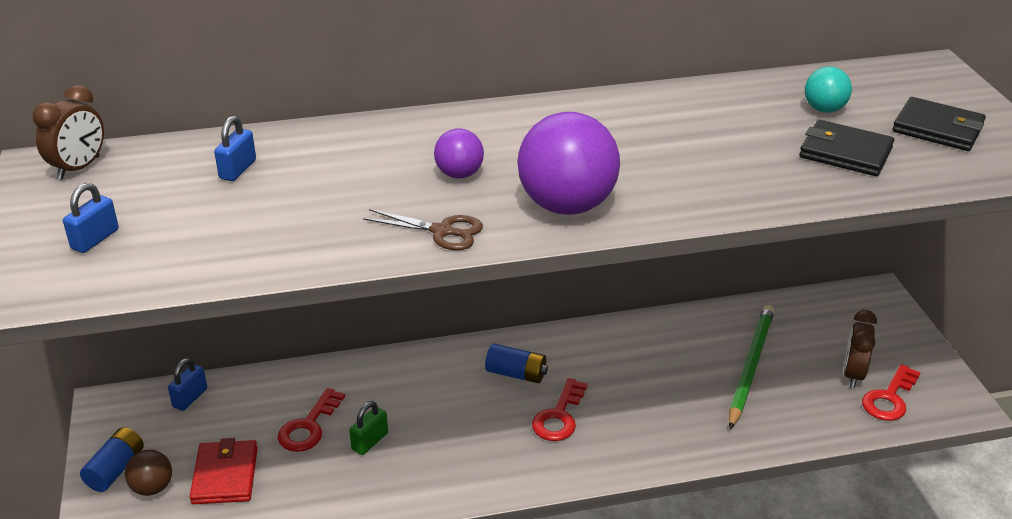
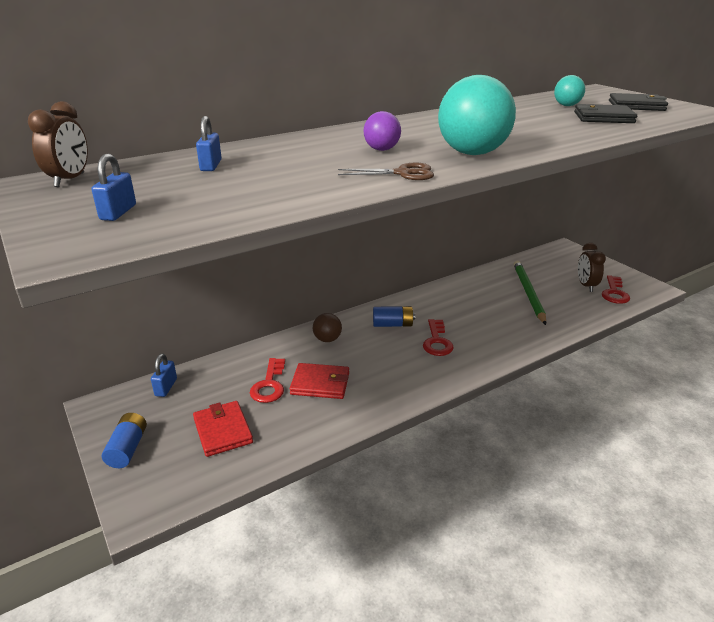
camera: 20 degrees left, 5 degrees down
(152, 488) = (166, 454): brown ball -> brown ball (327, 339)
(370, 441) = (320, 384): green padlock -> red wallet
(567, 205) = (472, 153): purple ball -> turquoise ball

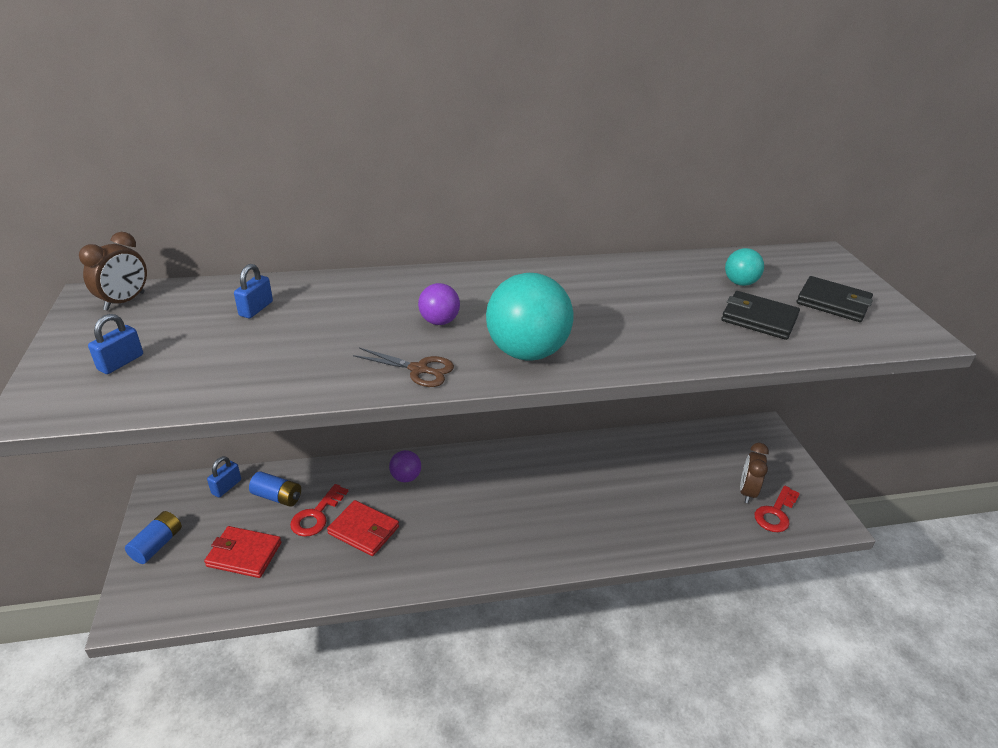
camera: 20 degrees right, 5 degrees up
(223, 431) = (244, 554): red wallet -> red wallet turned 75 degrees counterclockwise
(327, 339) = (406, 477): brown ball -> purple ball
(393, 324) = (484, 479): blue battery -> blue battery (277, 497)
(437, 342) = (515, 516): red key -> none
(528, 293) = (666, 482): green pencil -> none

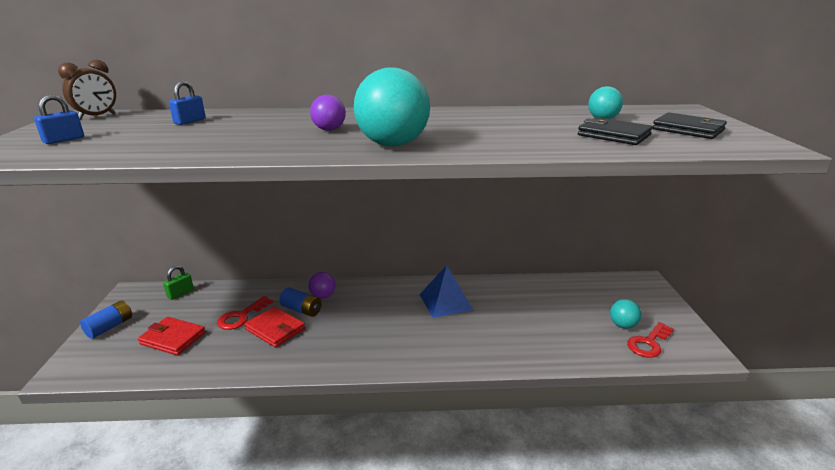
camera: 10 degrees right, 10 degrees down
(226, 487) = (180, 293): blue padlock -> green padlock
(277, 497) = (216, 302): blue battery -> blue battery (301, 310)
(419, 370) = (294, 149): brown scissors -> none
(551, 474) = (445, 302): none -> blue pyramid
(747, 492) = (622, 325): brown clock -> turquoise ball

